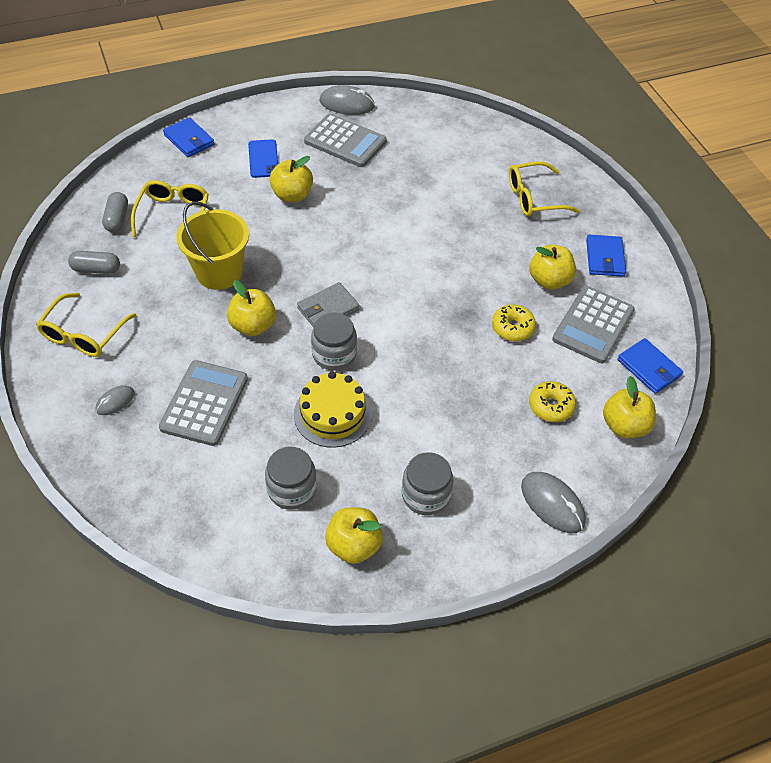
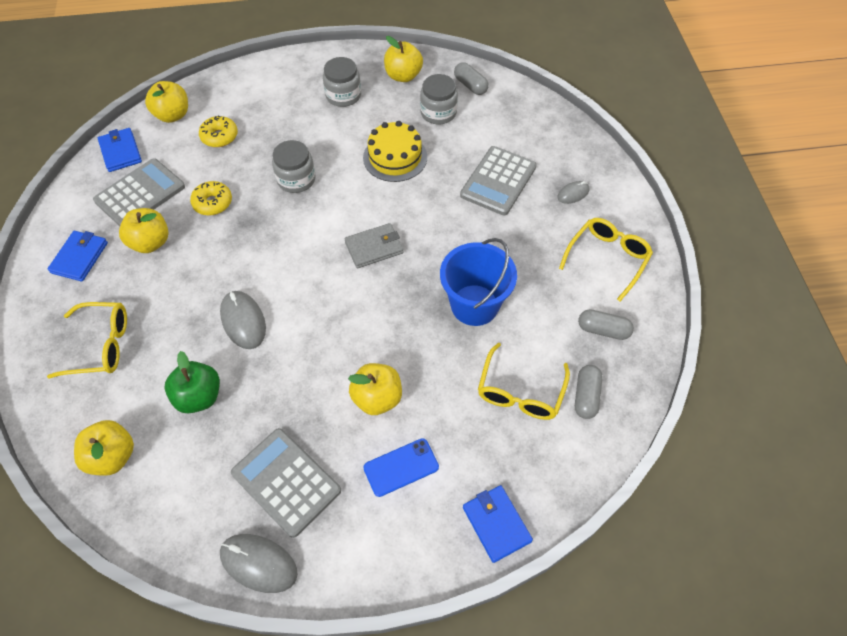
camera: 165 degrees left, 5 degrees up
(219, 272) = (474, 305): yellow bucket -> blue bucket
(253, 325) = (448, 242): yellow apple -> yellow apple (112, 456)
(254, 545) = (470, 85): none -> grey capsule
(263, 159) = (401, 467): blue phone -> blue phone turned 60 degrees clockwise
(334, 354) = (380, 204): grey jar -> grey jar (296, 179)
(434, 177) = (199, 396): none -> green apple
(552, 504) = (257, 78): grey mouse -> grey mouse (243, 321)

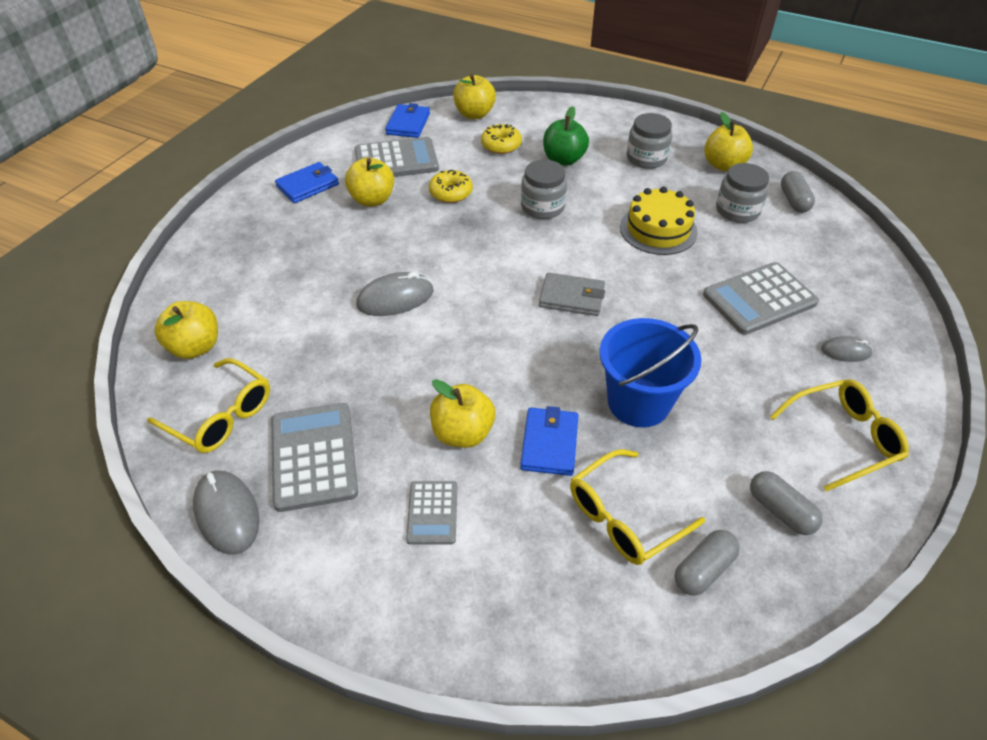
camera: 35 degrees right, 10 degrees down
(101, 345) = (264, 257): yellow glasses -> yellow glasses (221, 416)
(199, 396) = (304, 339): green apple -> green apple (563, 159)
(243, 321) = (395, 298): grey mouse -> grey mouse turned 60 degrees clockwise
(401, 467) = (432, 513): blue phone -> grey calculator
(496, 524) = (487, 638): blue wallet -> blue wallet (549, 443)

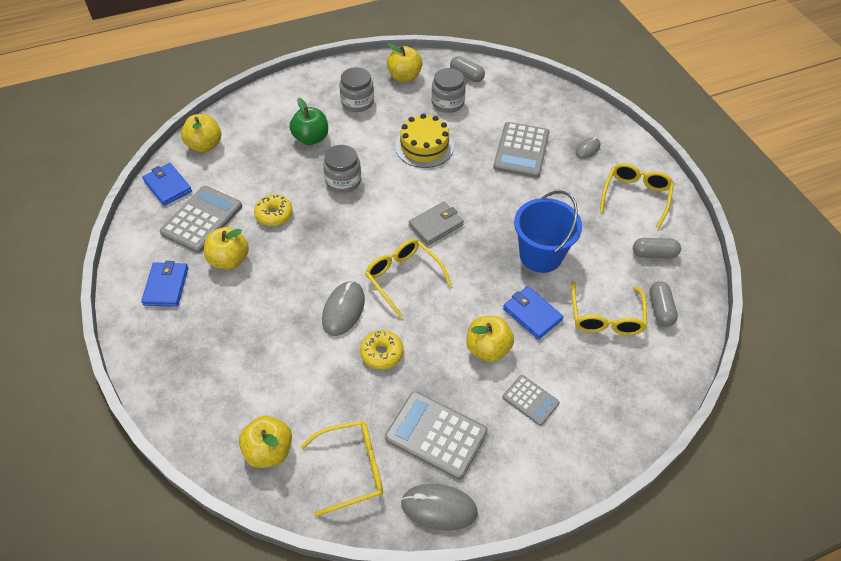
camera: 50 degrees left, 5 degrees up
(479, 314) = (403, 277): none -> yellow glasses
(501, 145) = (257, 156): yellow donut -> yellow donut (382, 353)

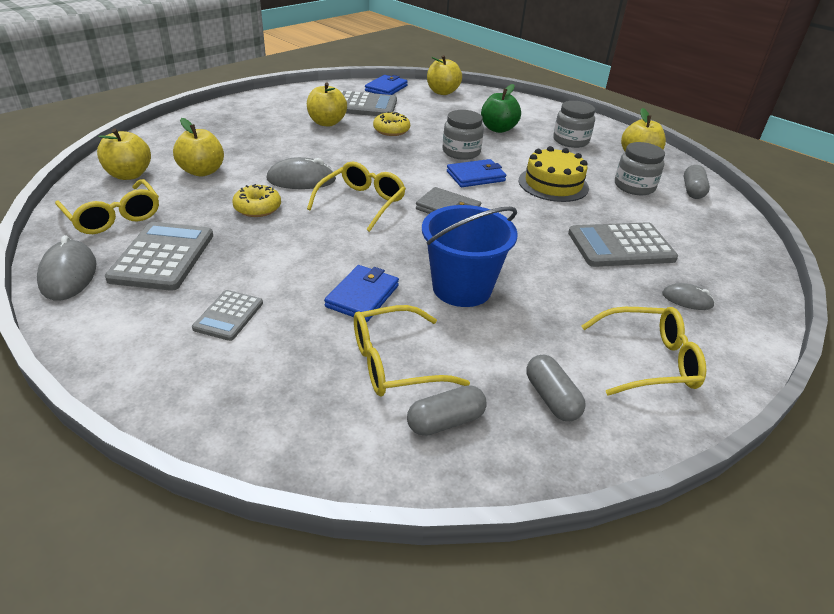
camera: 65 degrees right, 15 degrees down
(166, 286) = (284, 106): blue wallet -> blue wallet (475, 176)
(488, 348) = (293, 271): yellow apple -> yellow apple (202, 171)

